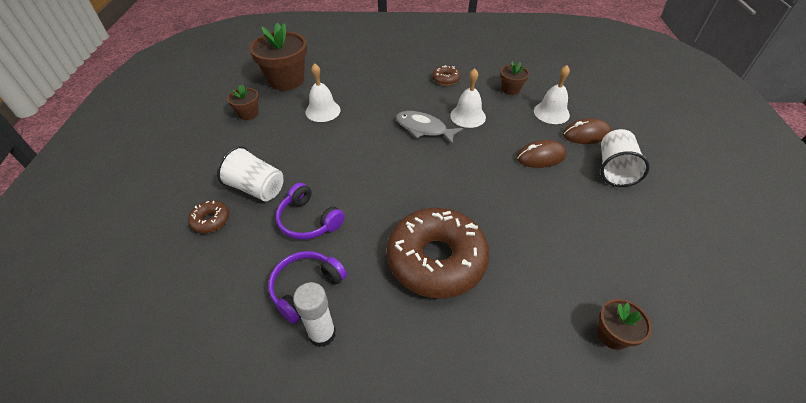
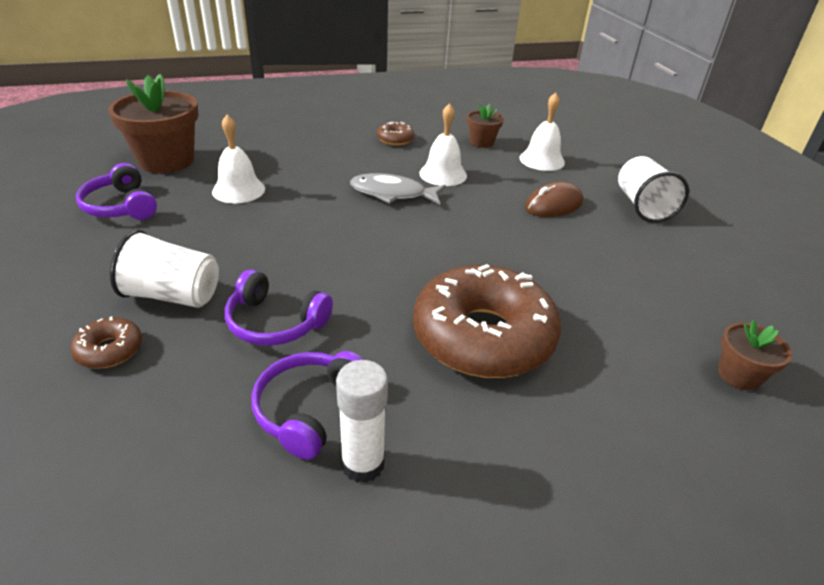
camera: 20 degrees left, 10 degrees down
(248, 114) = (121, 206): brown flower pot -> purple headphones
(586, 134) = (592, 177): brown mouse -> none

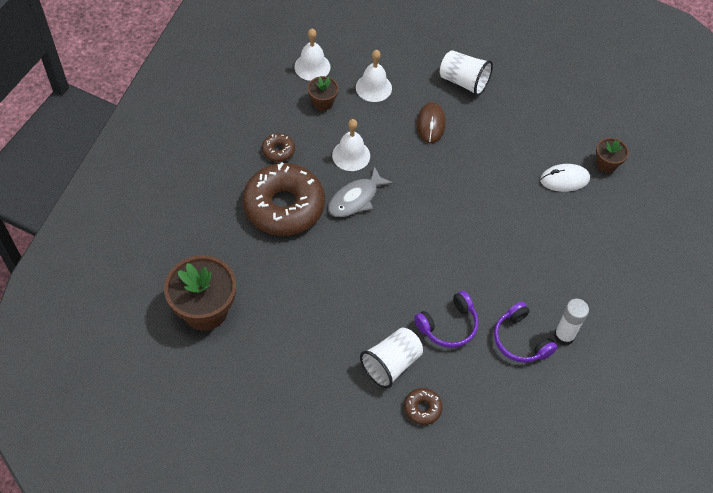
camera: 55 degrees left, 20 degrees up
(121, 206) = (260, 360): purple headphones -> none
(238, 190) = (286, 283): white bell -> white bell (312, 67)
(483, 336) = (519, 242): brown donut -> brown donut (284, 206)
(644, 340) = (564, 179): none -> white mouse

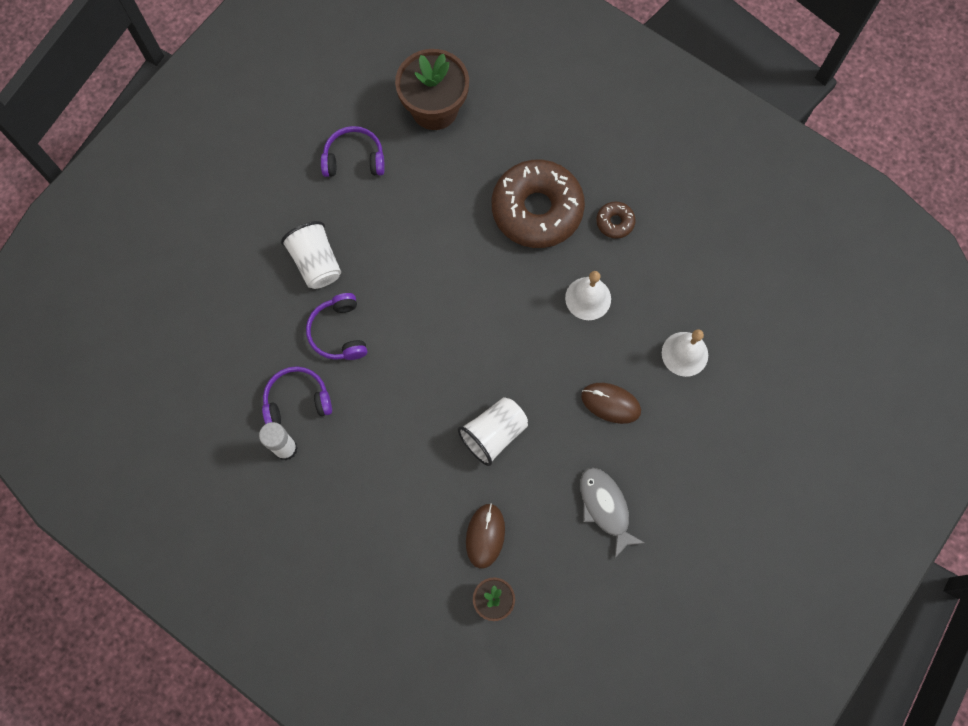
camera: 110 degrees right, 15 degrees up
(277, 363) = (354, 159): none -> purple headphones
(312, 67) = (734, 291): white bell -> none
(323, 102) = (675, 288): brown flower pot -> none
(356, 199) = (526, 286): grey fish -> grey fish (605, 507)
(422, 408) = (259, 277): brown donut -> none
(463, 82) = (668, 468): white cup -> white cup (493, 434)
(564, 179) = (485, 536): white mouse -> brown mouse

